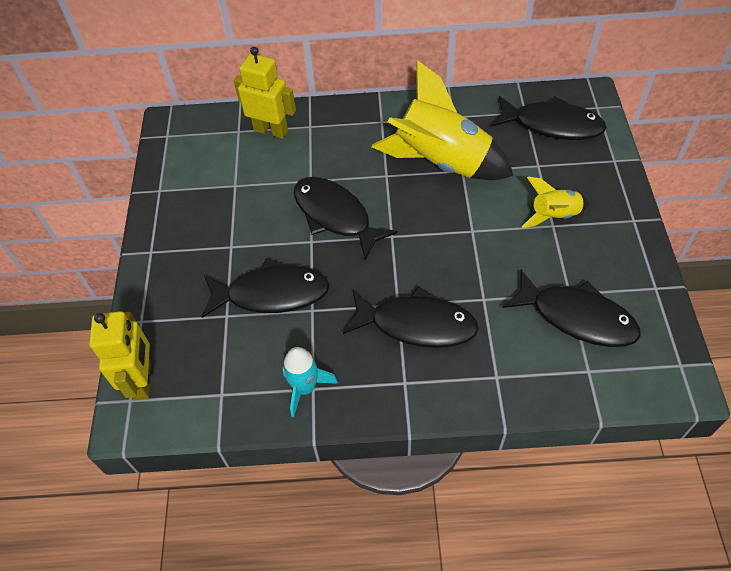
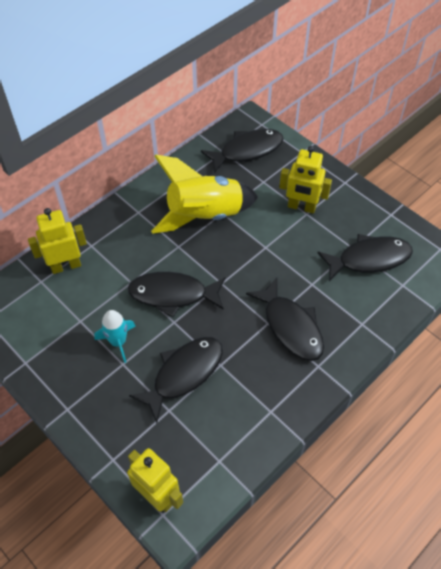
camera: 45 degrees left, 0 degrees up
(305, 388) = (266, 414): turquoise rocket -> turquoise rocket (118, 342)
(416, 324) = (290, 326): black fish -> black fish turned 90 degrees clockwise
(554, 215) = (301, 207): yellow rocket -> yellow robot

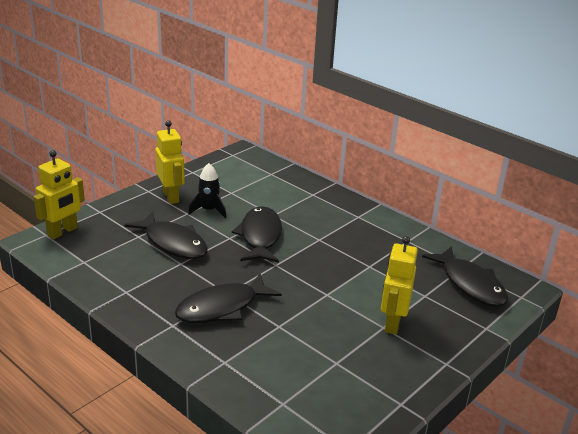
camera: 85 degrees right, 25 degrees down
(66, 266) = (288, 183): yellow robot -> yellow robot (171, 197)
(118, 342) = (209, 210): turquoise rocket -> black rocket
(204, 215) = (363, 254): yellow rocket -> none
(369, 259) = (320, 375): black fish -> none

